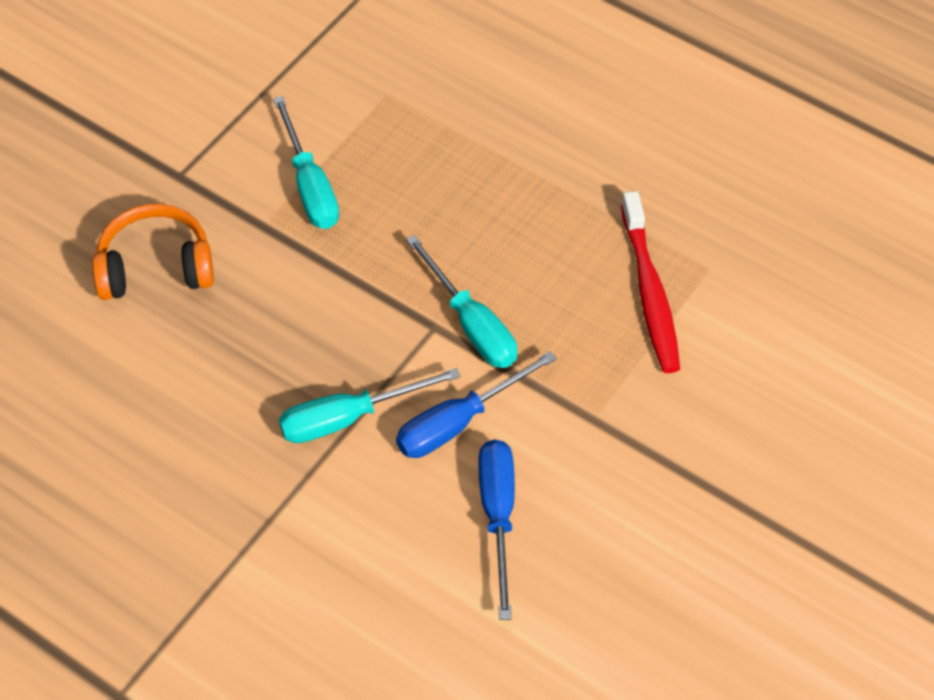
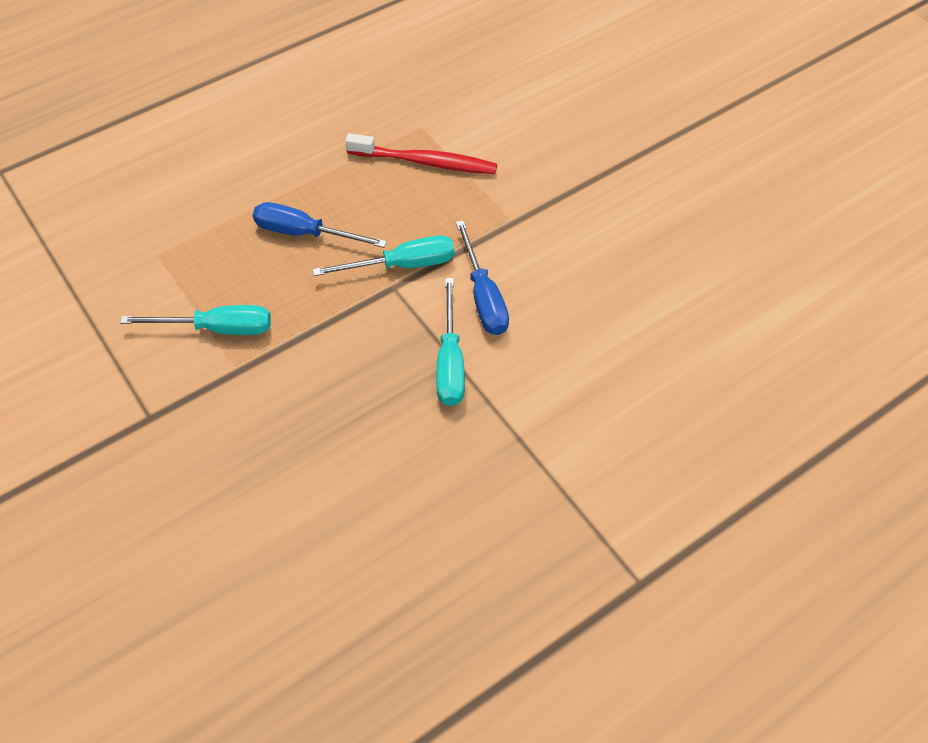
camera: 70 degrees left, 0 degrees up
(156, 267) = (237, 458): orange headphones -> none
(498, 516) = (570, 297): blue screwdriver -> blue screwdriver (305, 233)

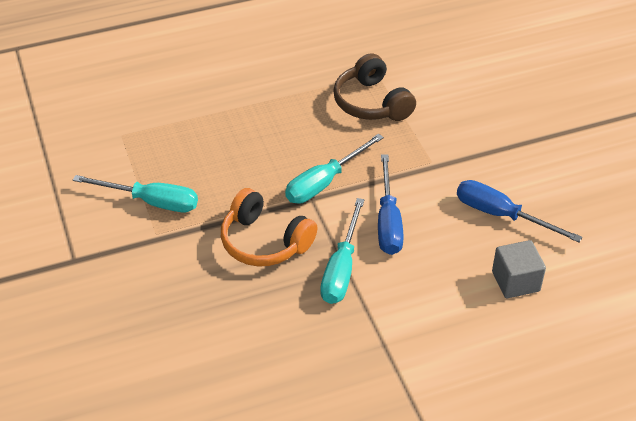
camera: 15 degrees right, 10 degrees down
(305, 233) = (249, 141): blue screwdriver -> blue screwdriver (501, 215)
(358, 349) = (264, 242): none -> orange headphones
(402, 265) = (324, 182): turquoise screwdriver -> turquoise screwdriver turned 135 degrees clockwise
(425, 162) = (371, 103): red toothbrush -> brown headphones
(634, 336) = (515, 281): none -> grey cube

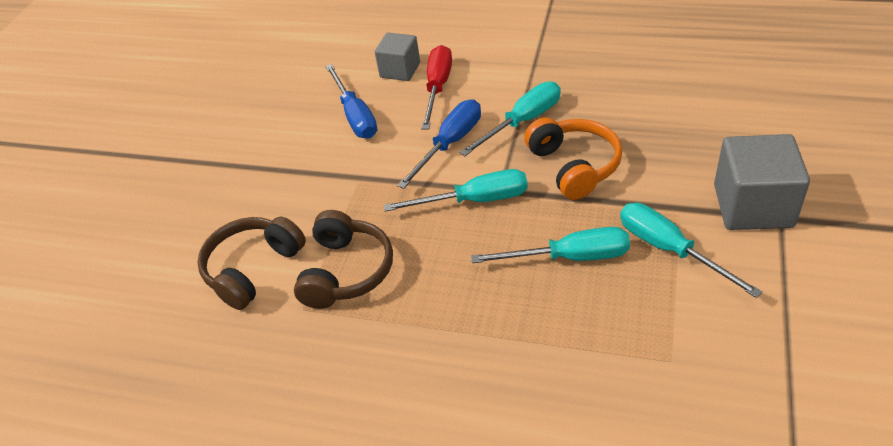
camera: 140 degrees left, 0 degrees up
(99, 261) = (752, 206): none -> grey cube
(222, 169) = (569, 257): none -> turquoise screwdriver
(437, 80) = (253, 268): none -> brown headphones
(456, 275) = (438, 88): none -> red screwdriver

